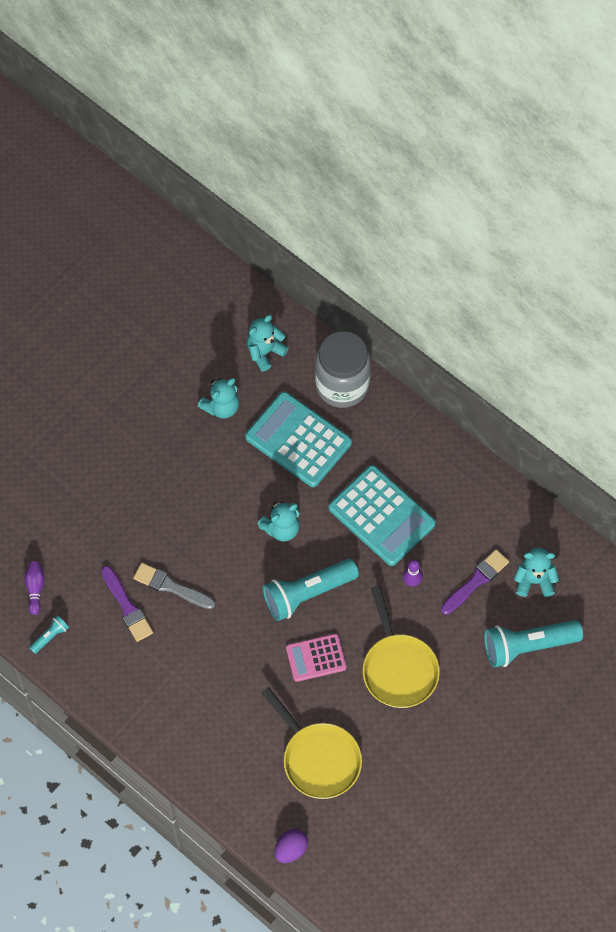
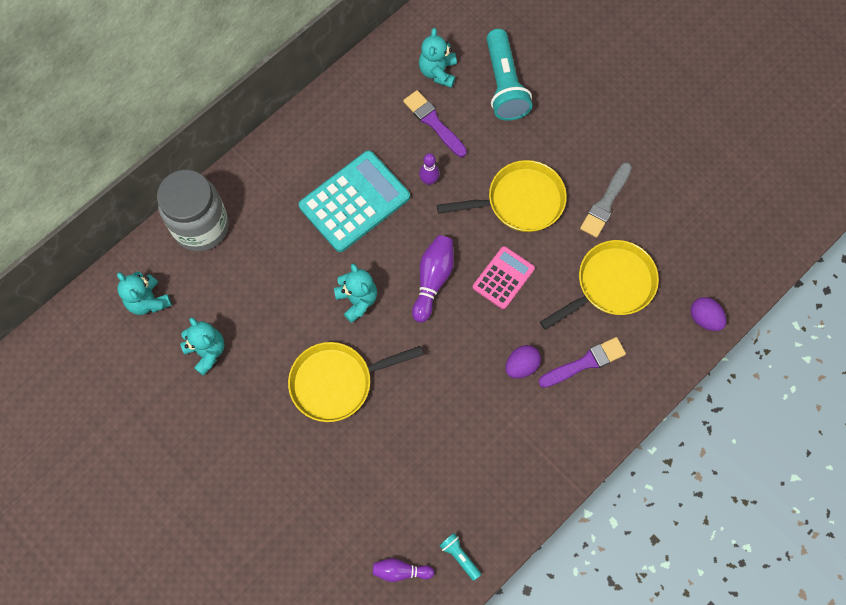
camera: 85 degrees left, 5 degrees up
(127, 607) = (431, 468): purple brush -> purple brush (585, 363)
(171, 586) = (412, 419): grey brush -> grey brush (605, 203)
(201, 519) = (337, 382): none -> yellow pan
(229, 679) = (521, 366): none -> purple egg
(298, 440) = (258, 275): turquoise calculator -> none
(307, 593) = (433, 280): turquoise flashlight -> purple bowling pin
(316, 658) = (503, 278): pink calculator -> pink calculator turned 135 degrees counterclockwise

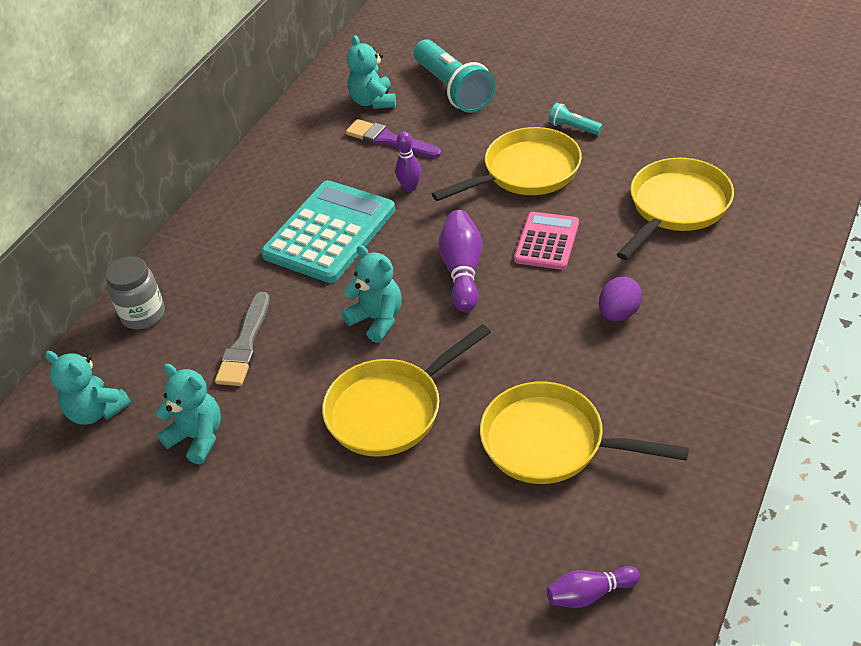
camera: 15 degrees left, 25 degrees down
(201, 226) = (143, 315): grey jar -> grey jar, size x0.58
(427, 452) = (551, 442): none -> yellow pan
(459, 556) = (662, 544): turquoise flashlight -> turquoise flashlight (573, 128)
(585, 363) = (694, 285): purple brush -> none
(605, 203) = (624, 144): grey brush -> grey brush (245, 344)
(704, 318) = (803, 201): purple egg -> none

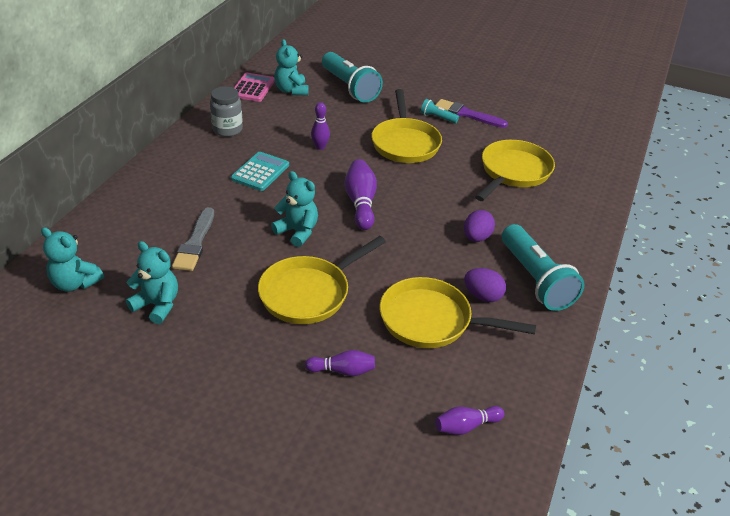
camera: 10 degrees left, 5 degrees down
(143, 315) = (114, 218): grey jar -> grey jar (227, 129)
(330, 232) = (260, 172): turquoise calculator -> turquoise calculator, size x0.58
(389, 140) = (304, 116): purple brush -> purple brush (467, 114)
(431, 520) = (342, 371): none -> purple bowling pin
(526, 172) = (405, 143): yellow pan -> yellow pan turned 120 degrees clockwise
(547, 241) = (422, 188): pink calculator -> pink calculator (252, 88)
(622, 402) = (483, 296): none -> purple egg
(697, 373) = (535, 279): none -> turquoise flashlight

